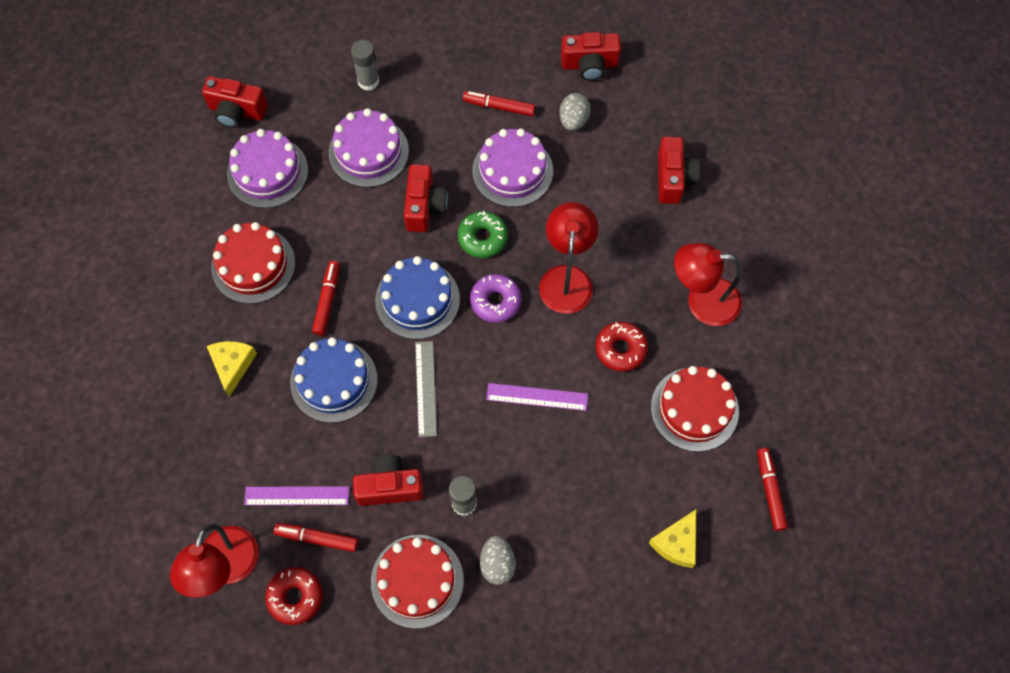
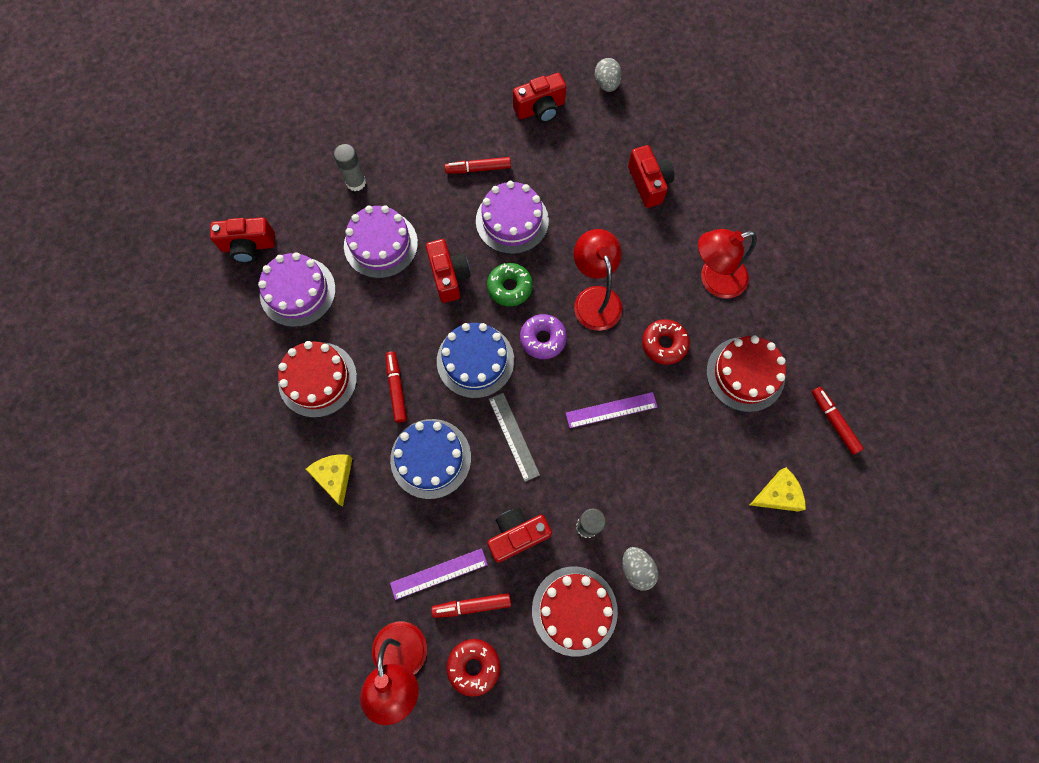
camera: 20 degrees left, 5 degrees up
(573, 120) = (546, 160): grey egg -> grey egg (606, 84)
(677, 543) = (777, 494): yellow cheese -> yellow cheese turned 120 degrees counterclockwise

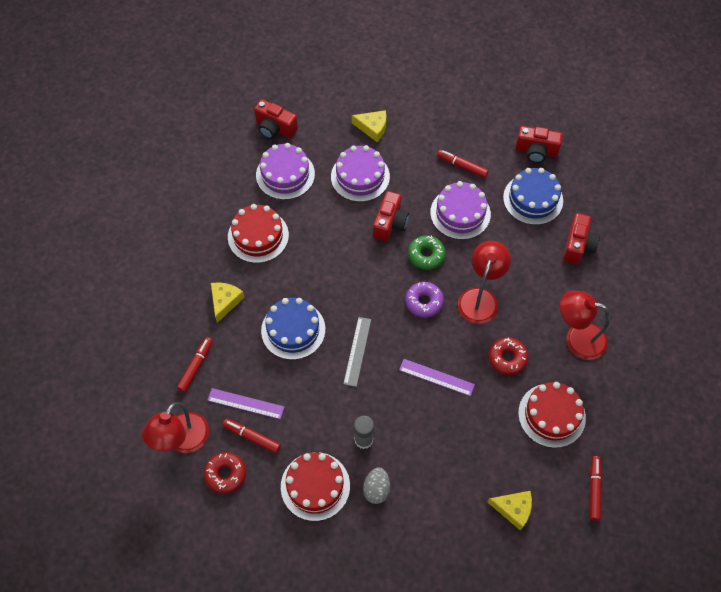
camera: 35 degrees right, 10 degrees down
(356, 182) = (372, 128): grey glue stick -> yellow cheese
(396, 388) = (303, 273): red marker -> red marker (196, 366)
(475, 360) = (367, 287): blue cake -> blue cake (533, 199)
(517, 535) = (313, 414): red camera -> none
(606, 84) = (598, 161): grey egg -> none

